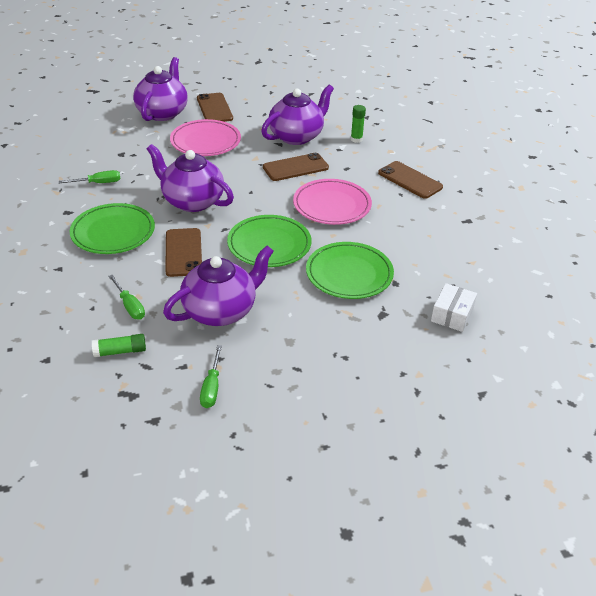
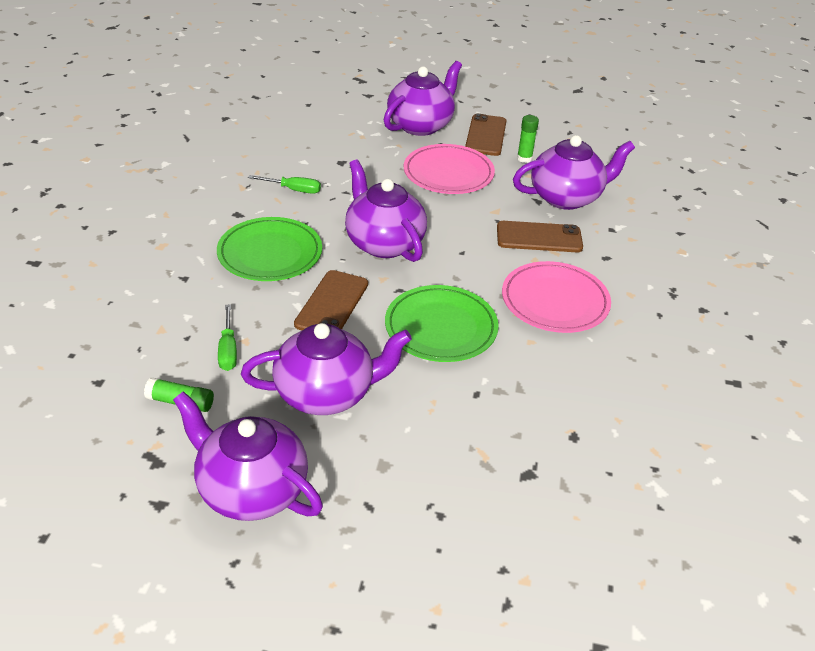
camera: 25 degrees right, 0 degrees up
(212, 387) = (251, 489): green screwdriver -> purple teapot
(349, 274) = (519, 402): green plate -> none
(356, 139) = (644, 223): green glue stick -> green glue stick (524, 158)
(410, 180) = (684, 299): brown phone -> none
(452, 315) = (626, 512): white box -> none

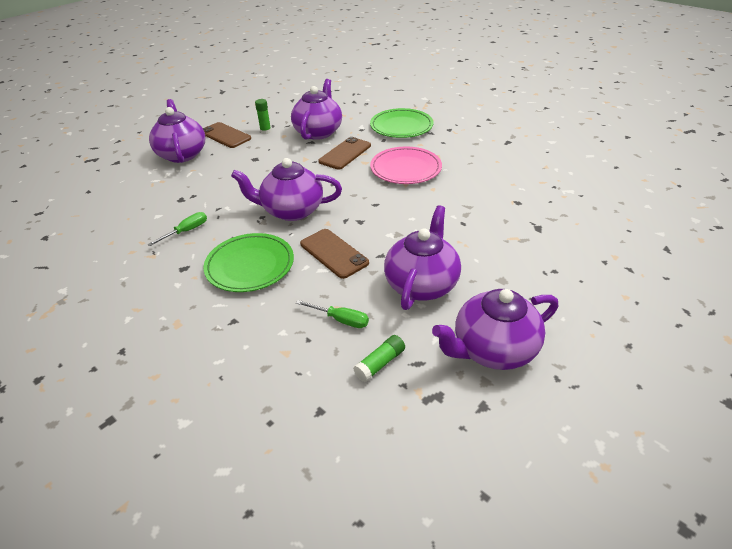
camera: 55 degrees left, 0 degrees up
(441, 328) = (395, 216): green plate -> green plate (401, 126)
(448, 173) = (248, 162): pink plate -> none

